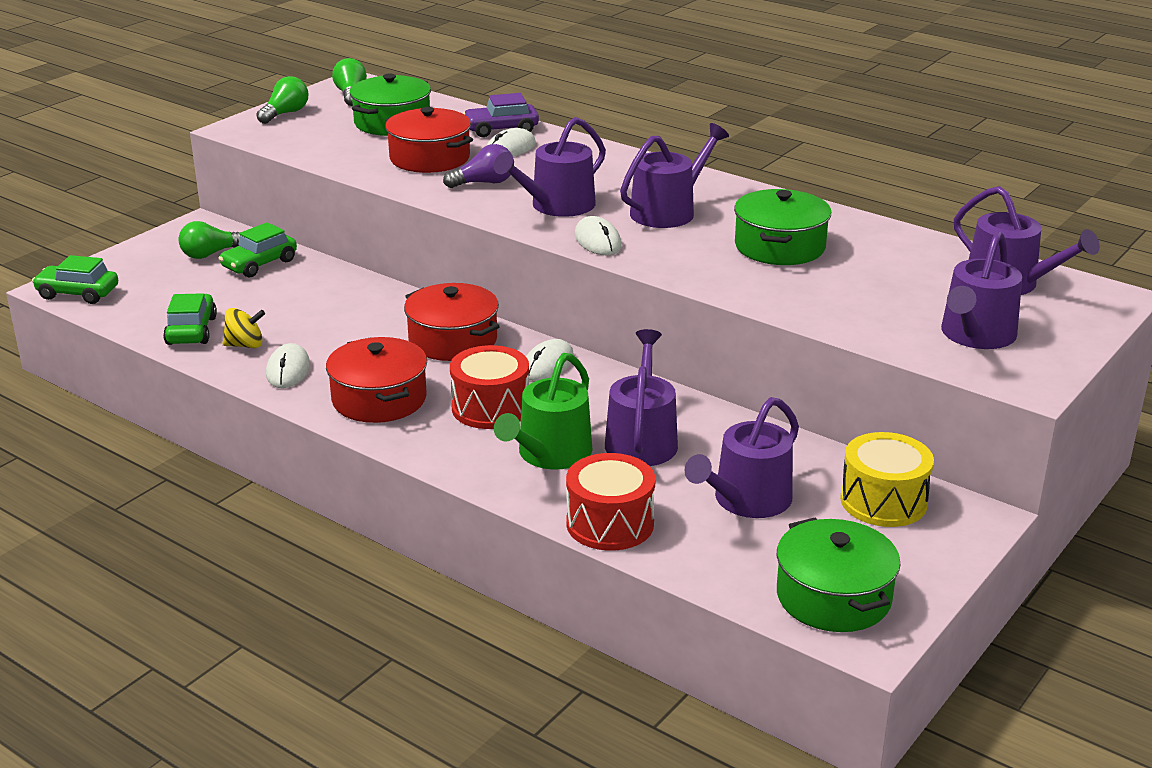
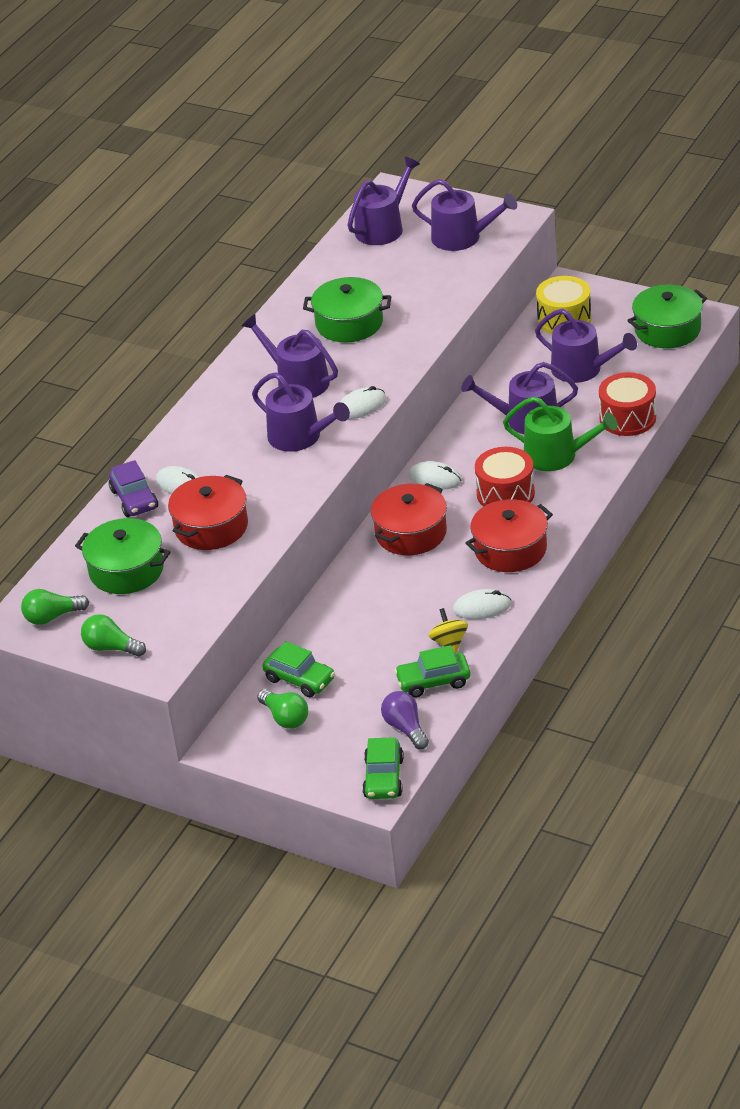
camera: 95 degrees left, 10 degrees up
(484, 183) = (261, 484): purple light bulb -> purple light bulb (405, 728)

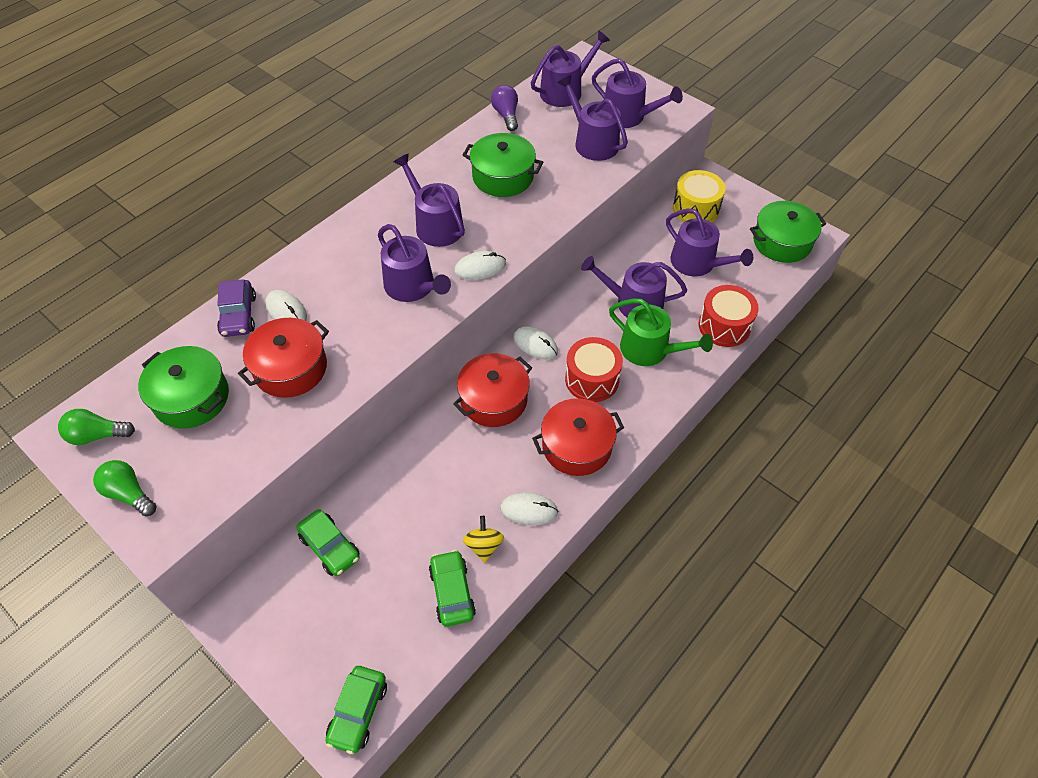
camera: 10 degrees right, 15 degrees up
(285, 718) = (297, 593): green light bulb -> none
(405, 728) = (404, 647): purple light bulb -> purple light bulb (506, 115)
(433, 270) = (592, 142): none -> purple watering can
(433, 681) = (452, 592): green car -> green car turned 75 degrees clockwise

